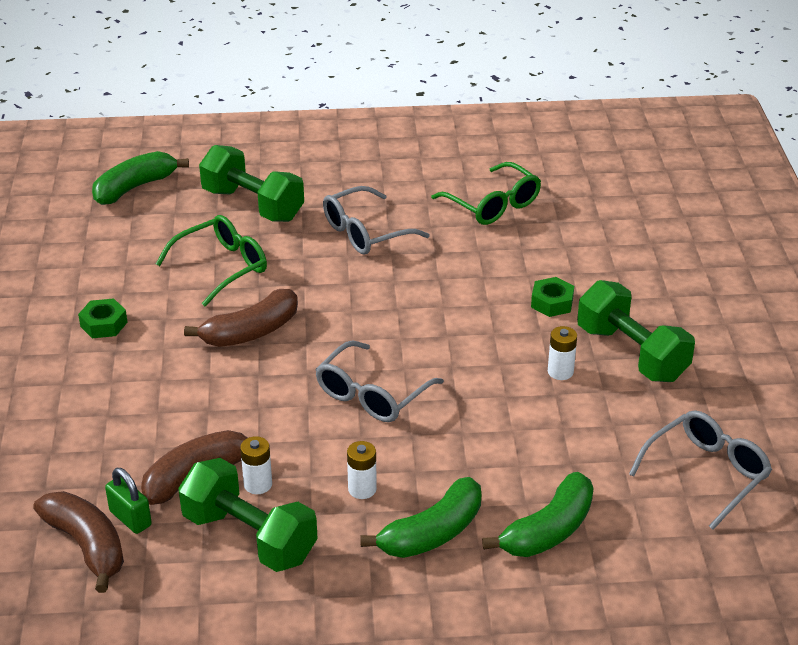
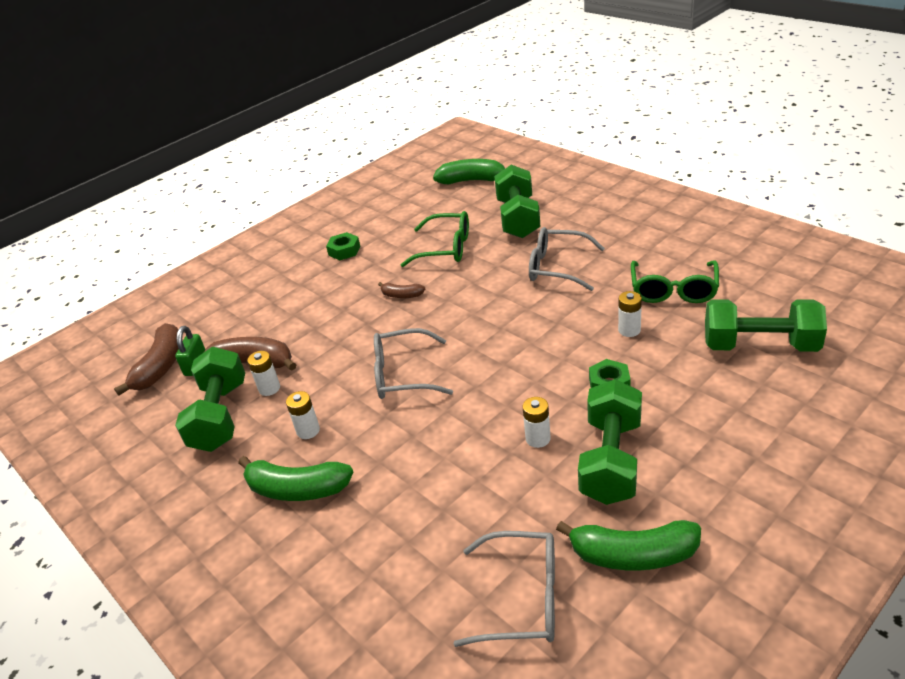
camera: 55 degrees right, 0 degrees up
(251, 332) = (402, 295): brown banana -> brown banana, size x0.53
(505, 254) = (629, 330): none -> white battery
(548, 530) = (357, 545): green banana -> green banana (633, 554)
(613, 216) = (760, 345): none -> green dumbbell

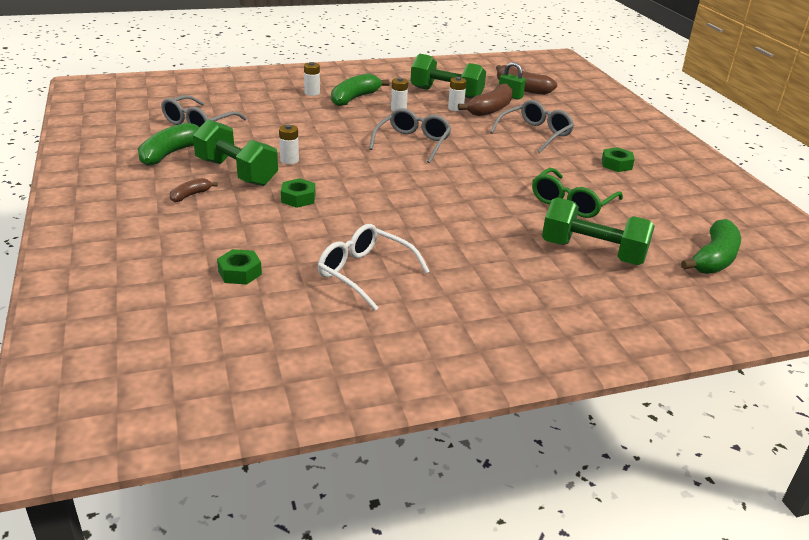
camera: 110 degrees right, 5 degrees down
(402, 295) = (514, 167): brown banana -> brown banana (191, 195)
(557, 267) = (475, 237): grey glasses -> grey glasses (535, 134)
(629, 330) = (343, 230): white battery -> white battery (312, 93)
(673, 290) = (364, 273): green glasses -> white glasses
(760, 345) = (240, 272): green dumbbell -> green nut

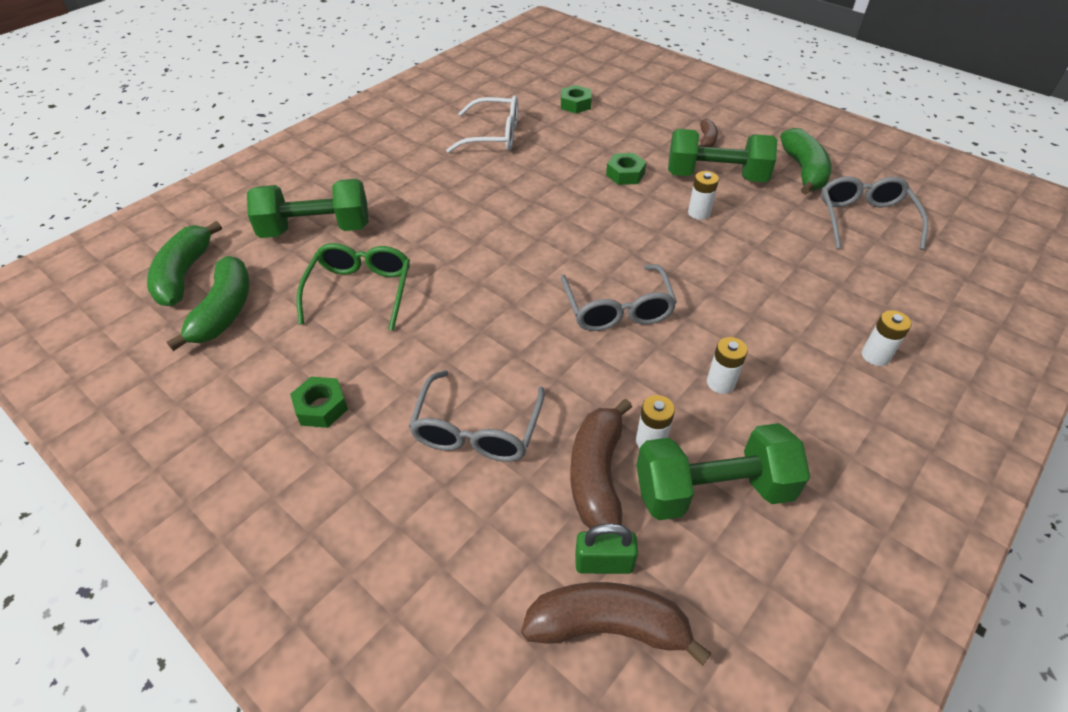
camera: 150 degrees right, 15 degrees up
(354, 98) = (809, 377): green banana -> green banana (224, 311)

